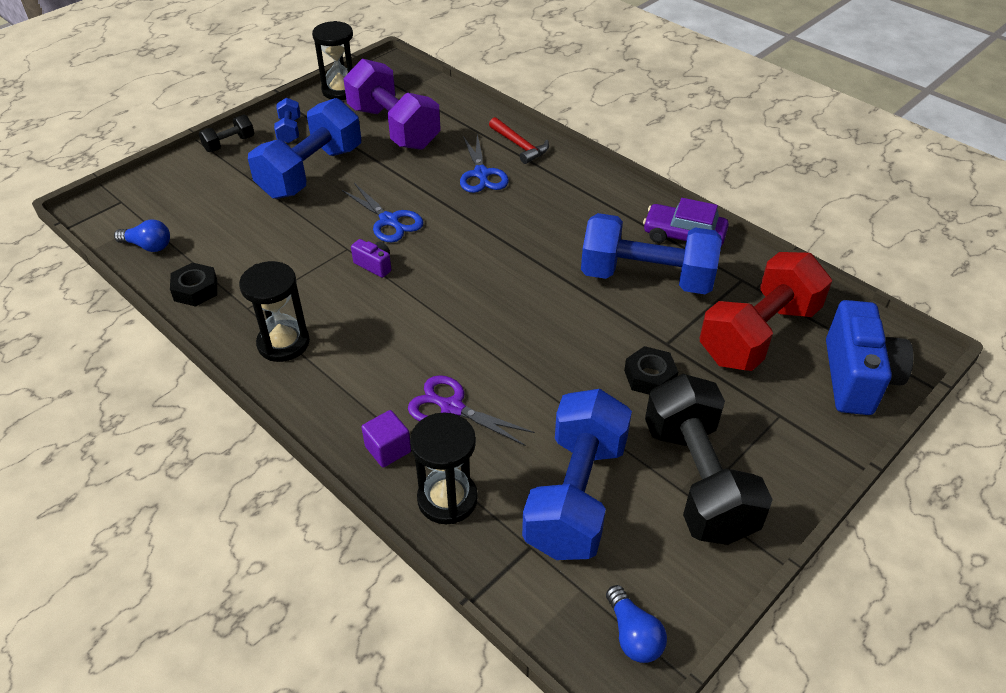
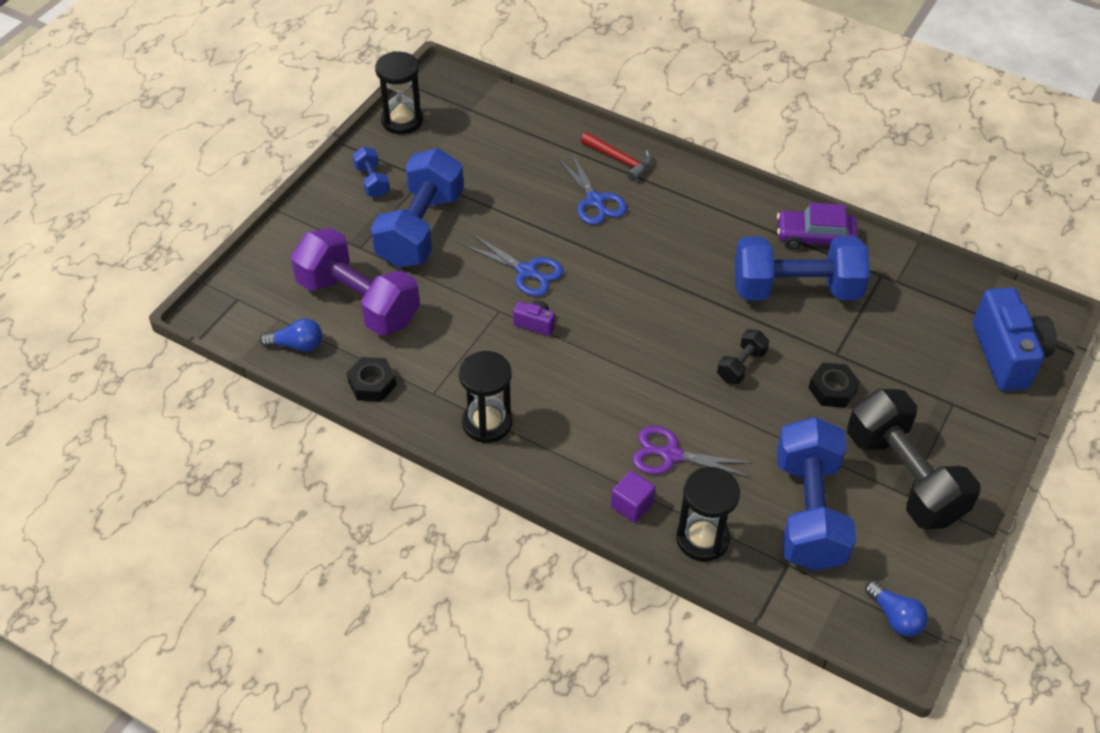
camera: 15 degrees left, 5 degrees up
(229, 144) = (316, 209): black dumbbell -> black dumbbell (741, 365)
(394, 128) = (481, 159): purple dumbbell -> purple dumbbell (358, 302)
(758, 334) = (913, 329): red dumbbell -> none

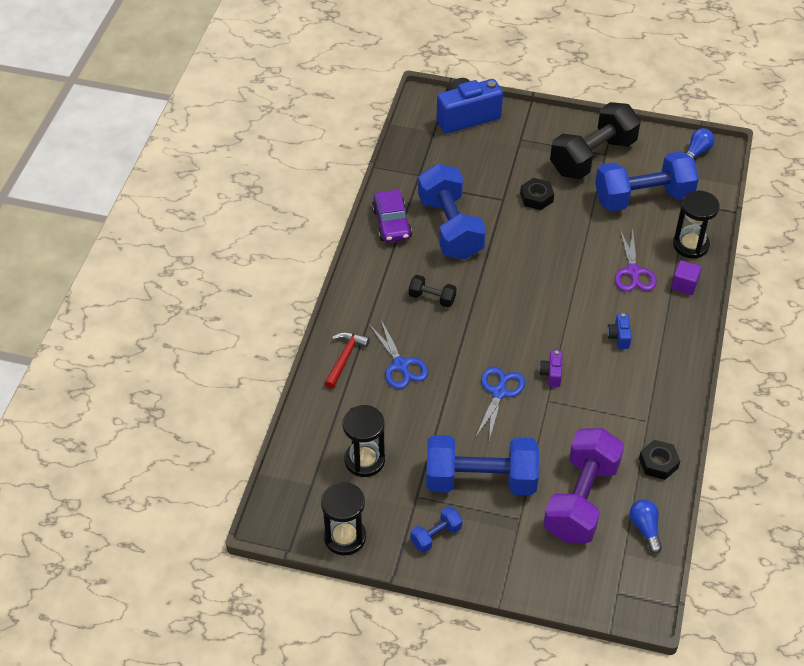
camera: 105 degrees left, 0 degrees up
(487, 423) = (658, 380): black hourglass -> black hourglass (364, 460)
(567, 405) = (619, 337): none -> blue camera
(595, 201) = (400, 365): blue scissors -> blue scissors turned 105 degrees clockwise
(741, 365) = (537, 247): black dumbbell -> black dumbbell (432, 298)

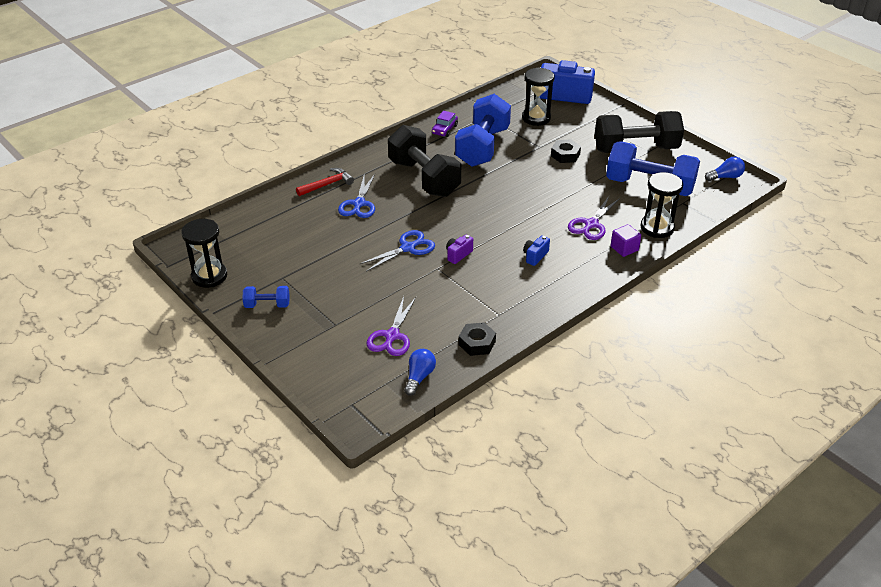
camera: 35 degrees right, 10 degrees down
(364, 460) = (273, 242): black hourglass -> black hourglass (536, 118)
(392, 223) = (444, 130): purple car -> purple car, size x0.67
(432, 298) = (424, 178): black dumbbell -> black dumbbell, size x2.22
(480, 480) = (335, 289): blue dumbbell -> none
(581, 500) = (392, 336): purple dumbbell -> purple scissors

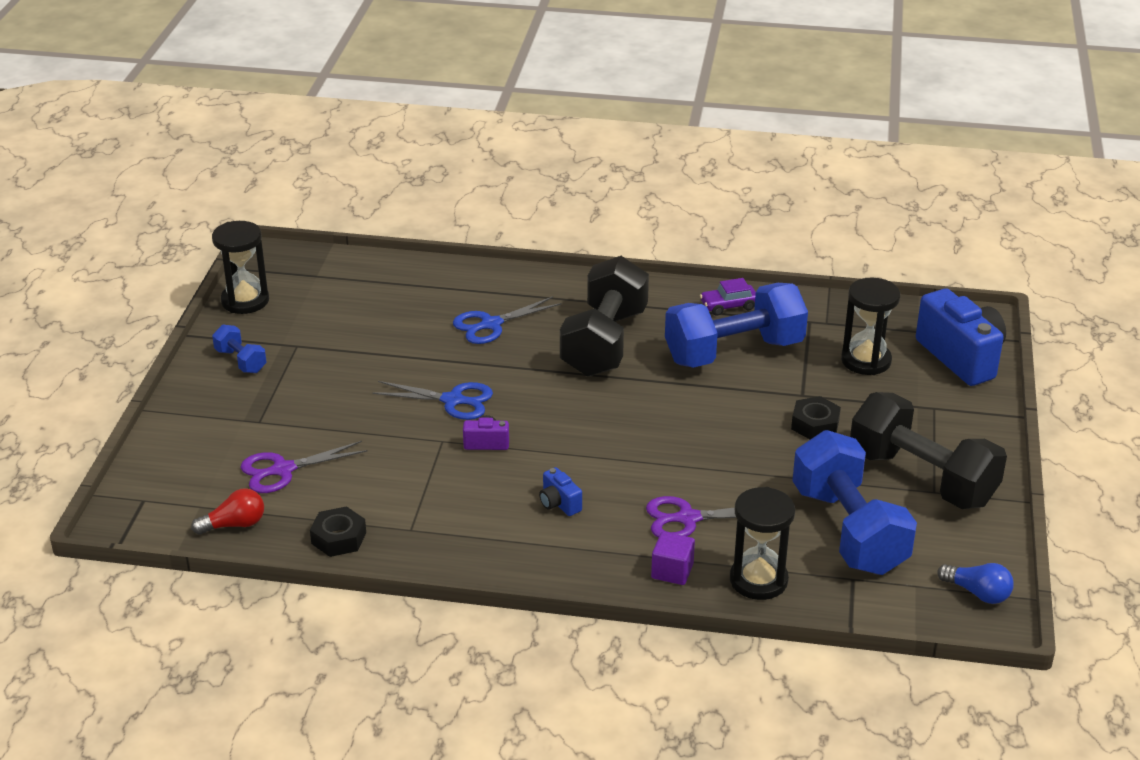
camera: 50 degrees right, 5 degrees down
(327, 184) = (498, 285): red hammer -> none
(419, 377) = (234, 524): blue light bulb -> red light bulb
(535, 256) = (559, 503): blue camera -> blue camera turned 120 degrees counterclockwise

